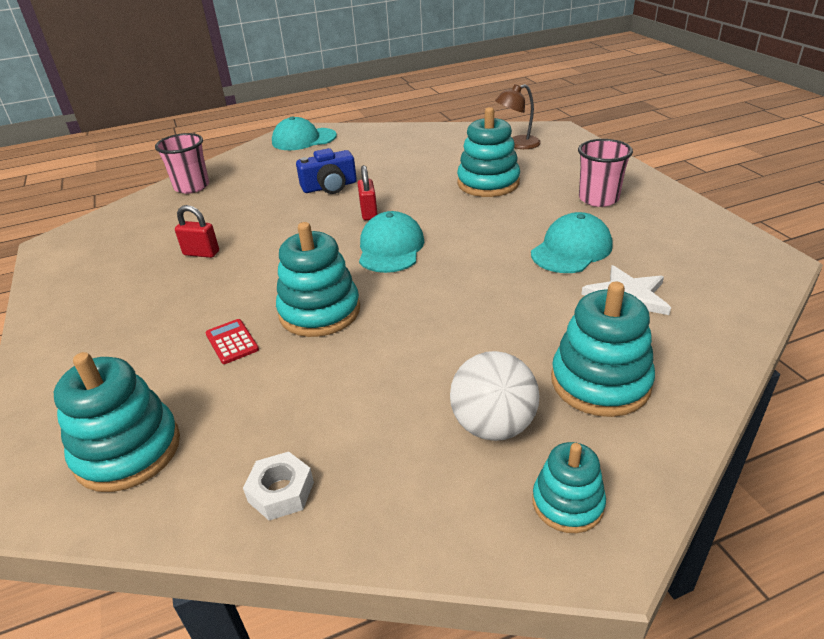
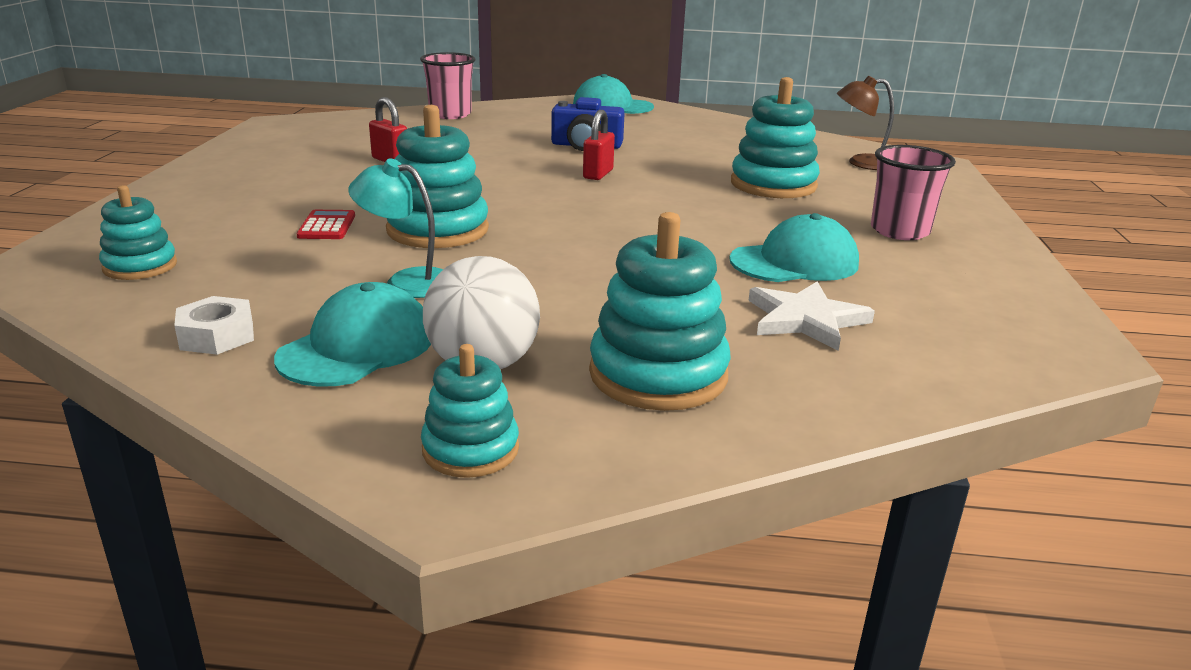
camera: 25 degrees right, 10 degrees down
(128, 451) = (140, 266): turquoise stacking toy -> turquoise stacking toy, size x0.60
(356, 372) = (407, 281): none -> turquoise lamp
(390, 248) = (581, 205): turquoise cap -> turquoise cap (357, 347)

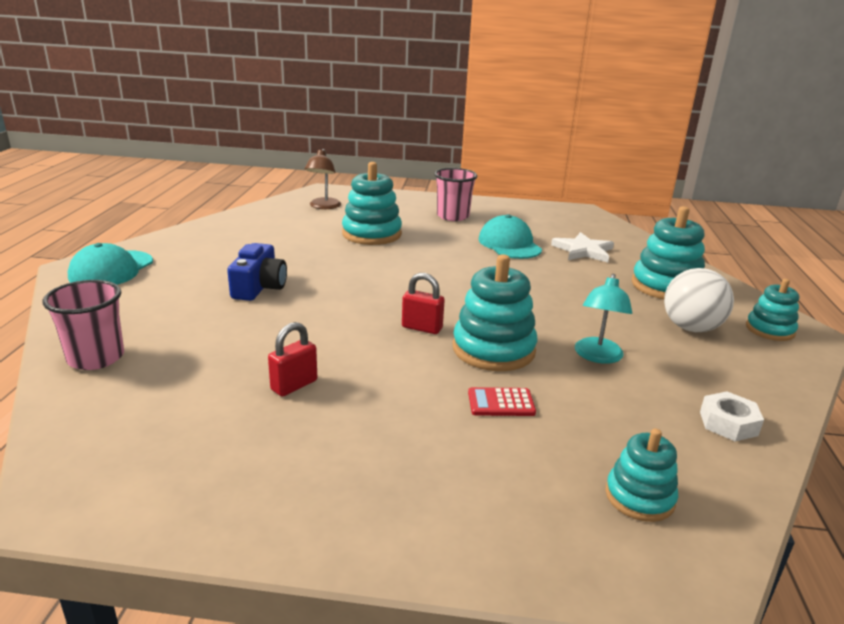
camera: 90 degrees left, 0 degrees up
(357, 347) = (701, 367): turquoise cap -> none
(598, 174) = (346, 286): red padlock -> red padlock (422, 328)

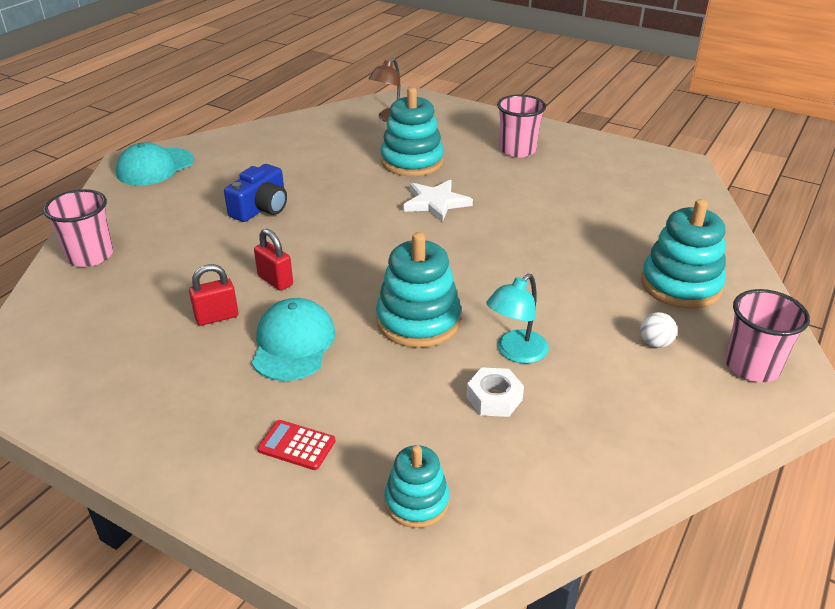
camera: 25 degrees right, 10 degrees up
(422, 328) = (371, 282): red padlock -> red padlock (275, 281)
(501, 403) = (376, 378): red calculator -> red calculator (296, 445)
(509, 244) = (548, 197): turquoise cap -> turquoise cap (293, 344)
(583, 250) = (627, 220): white star -> white star (435, 203)
(691, 328) = (655, 343): white ball -> white ball, size x0.49
(728, 423) = (580, 458): white nut -> white nut (494, 398)
(770, 330) = (752, 366): turquoise stacking toy -> pink cup

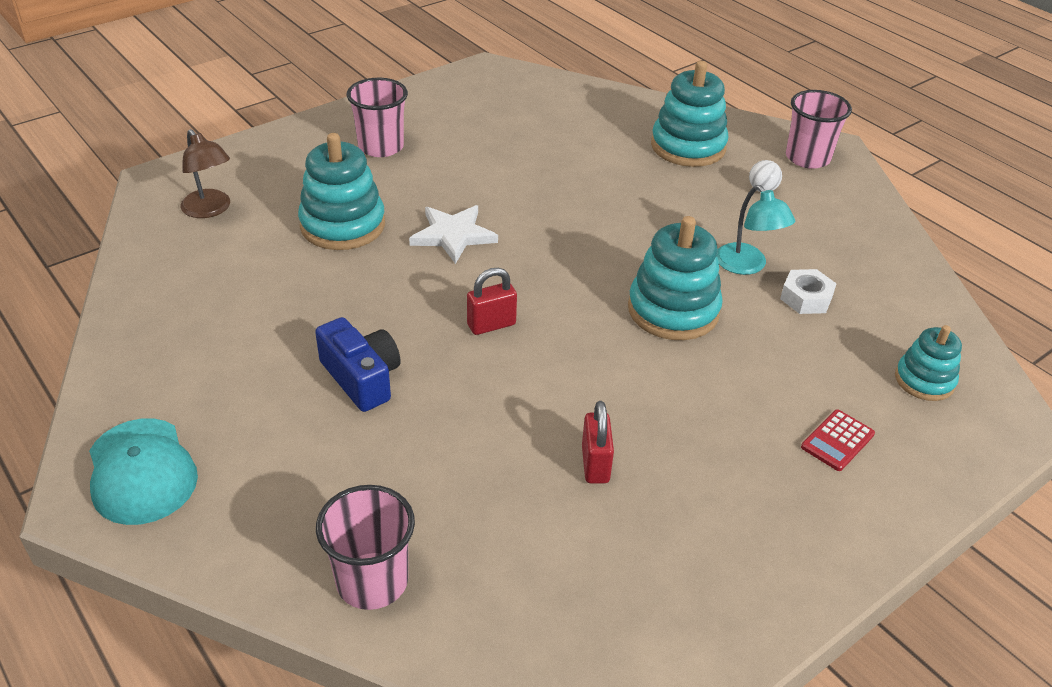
camera: 70 degrees left, 5 degrees up
(275, 281) = (544, 399): red padlock -> red padlock (491, 325)
(293, 344) = (674, 409): turquoise cap -> none

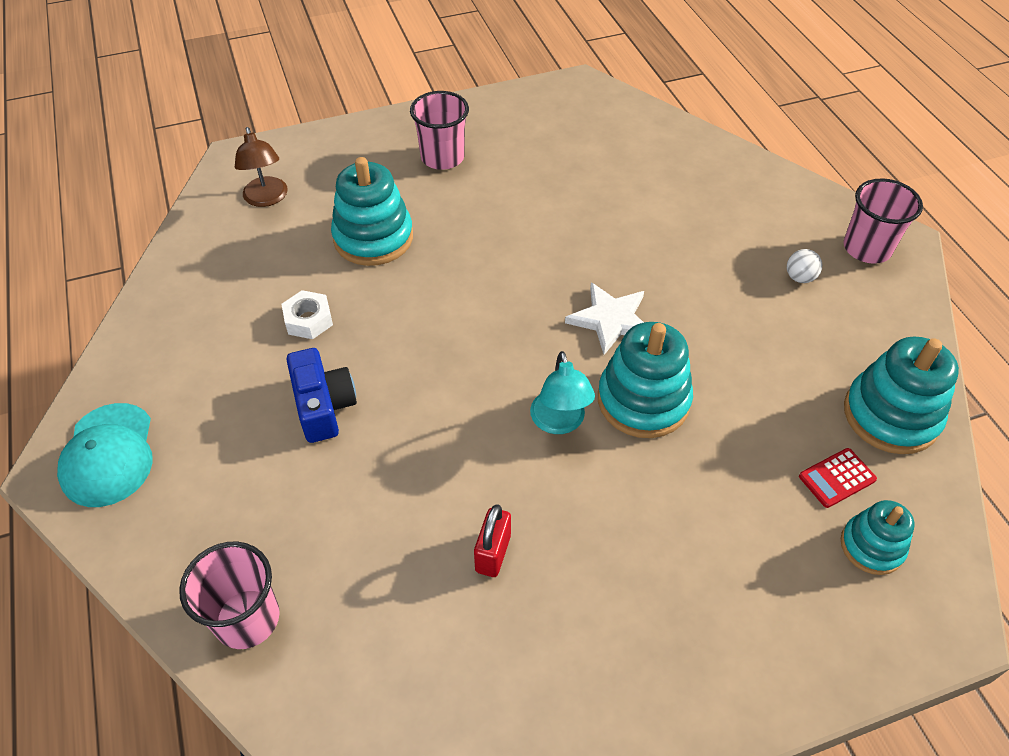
camera: 20 degrees right, 10 degrees up
(453, 235) = (468, 269): white star -> white star (611, 320)
(491, 325) = (462, 376): red padlock -> none
(688, 147) = (743, 211): turquoise stacking toy -> turquoise stacking toy (890, 415)
(747, 266) = (742, 366): turquoise lamp -> turquoise lamp (559, 422)
(806, 298) = (787, 417): white nut -> white nut (308, 320)
(837, 441) = (744, 592): red calculator -> red calculator (837, 478)

